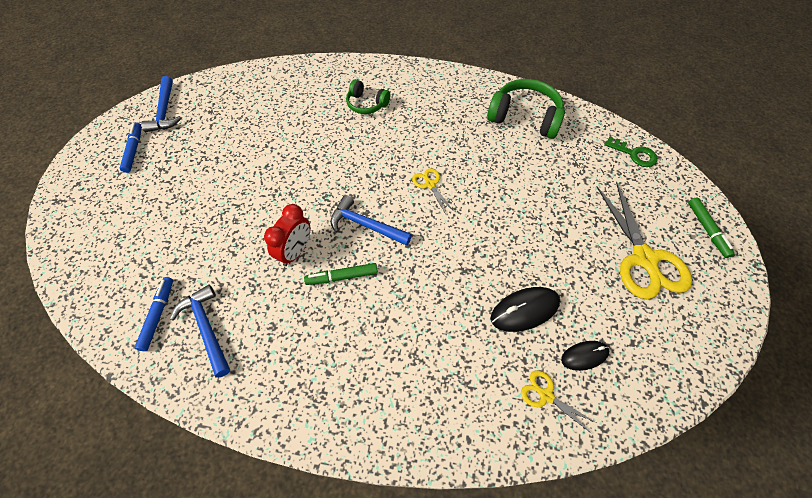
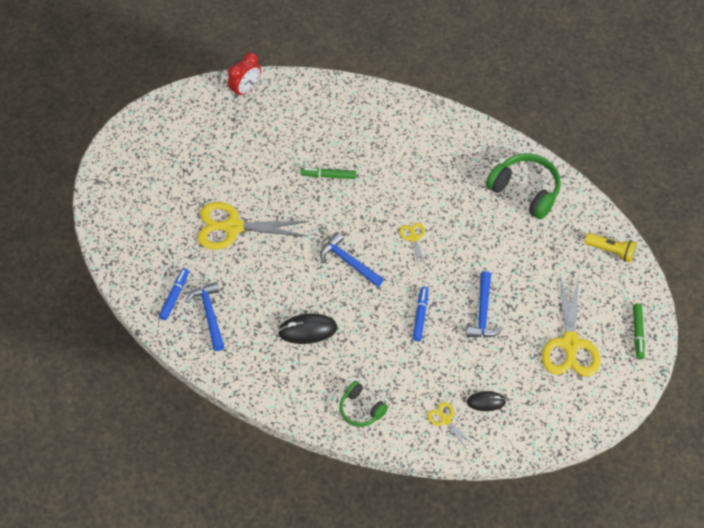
camera: 15 degrees right, 0 degrees up
(134, 150) = (162, 146): blue marker -> blue marker (420, 316)
(165, 111) = (192, 110): blue hammer -> blue hammer (483, 312)
(223, 217) = (232, 227): none -> yellow scissors
(295, 251) = (286, 271): red clock -> red clock (245, 89)
(342, 277) = (319, 300): green marker -> green marker (328, 176)
(366, 104) = (379, 143): green headphones -> green headphones (361, 409)
(524, 310) = (454, 359): black mouse -> black mouse (307, 330)
(634, 154) = (611, 251): green key -> yellow flashlight

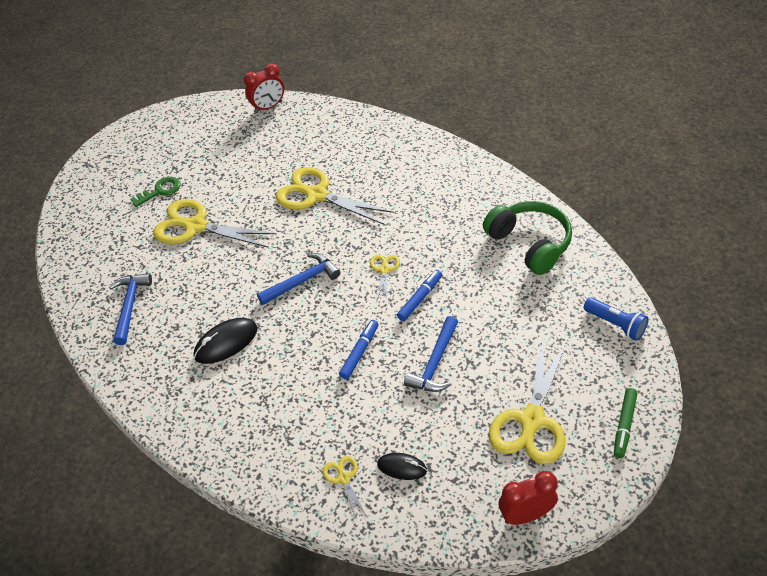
camera: 20 degrees right, 10 degrees down
(174, 296) = (103, 281): blue marker -> blue marker (420, 298)
(183, 197) = (160, 191): none -> green key
(307, 330) = (226, 343): black mouse -> black mouse turned 45 degrees counterclockwise
(328, 176) = (316, 195): green marker -> yellow scissors
(348, 262) = (302, 281): blue hammer -> blue hammer turned 90 degrees clockwise
(361, 409) = (248, 442): green headphones -> none
(586, 416) = (526, 515): none -> red clock
(611, 251) = (615, 324): yellow flashlight -> blue flashlight

